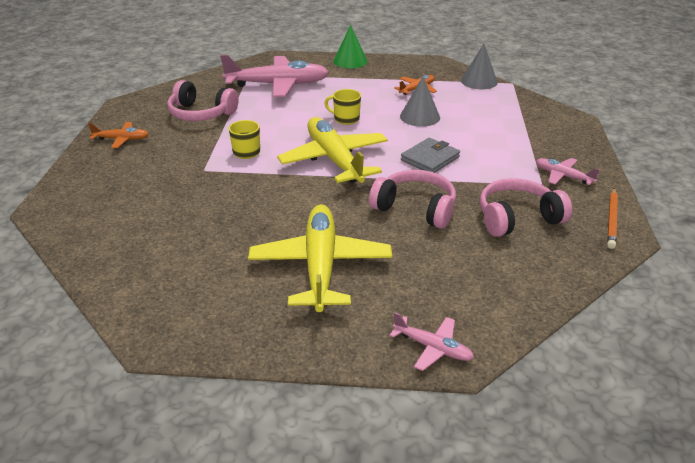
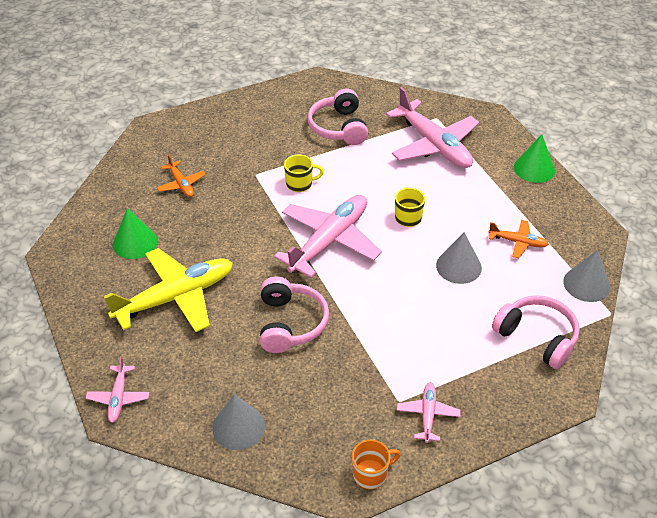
camera: 60 degrees right, 10 degrees up
(121, 139) = (264, 109): orange plane -> orange plane (181, 184)
(210, 270) = (135, 242): none -> green cone
(335, 160) = (329, 241): yellow plane -> pink plane
(430, 158) = (382, 303): grey wallet -> none
(517, 218) = (323, 399): pink headphones -> pink headphones (537, 337)
(522, 275) = (238, 427): none -> grey cone
(612, 220) = (371, 474): orange pencil -> orange mug

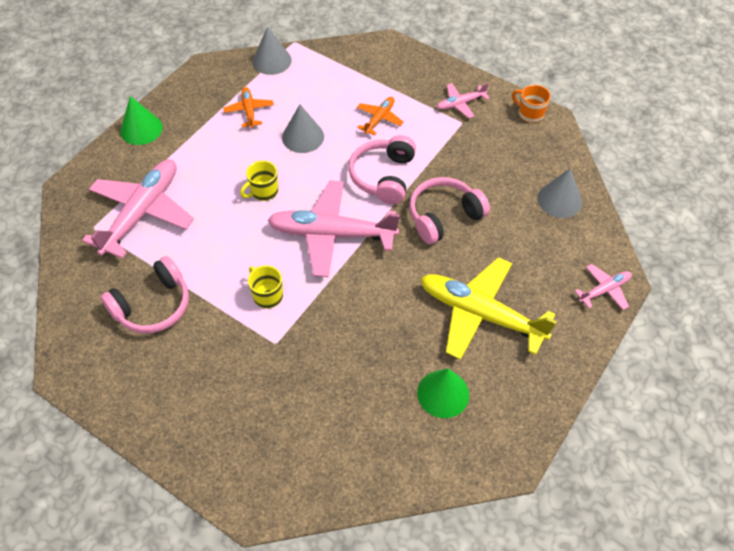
camera: 120 degrees left, 10 degrees up
(181, 184) = (333, 406): orange plane -> orange plane (379, 119)
(537, 337) = (346, 71): pink headphones -> pink headphones (383, 176)

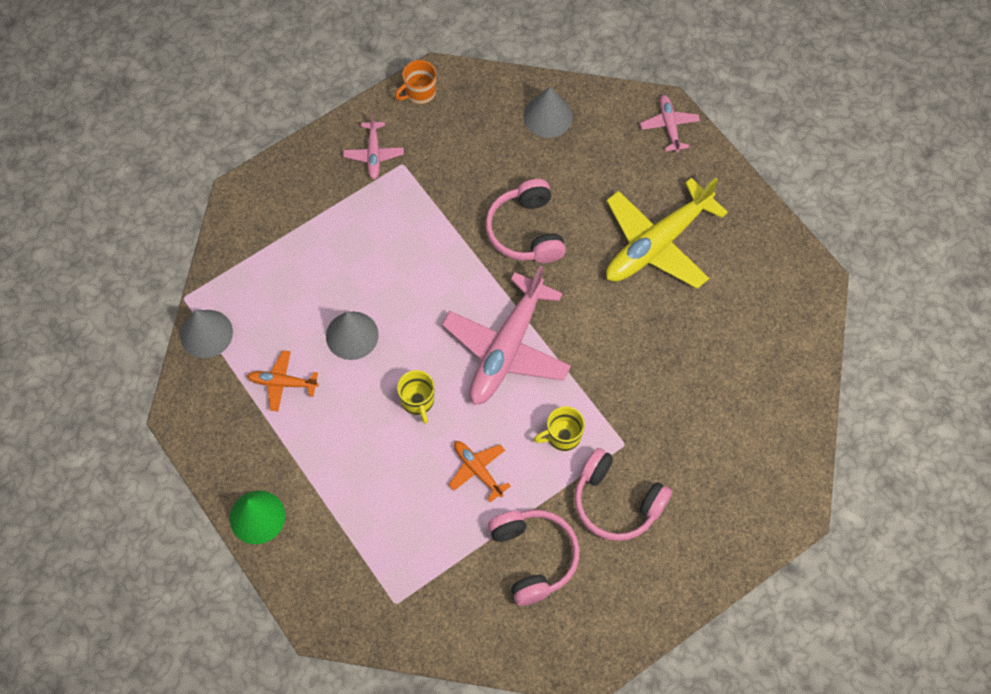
camera: 70 degrees left, 10 degrees up
(142, 213) = (396, 543): pink plane -> none
(379, 119) = (360, 245): orange plane -> orange plane (478, 470)
(383, 176) = (447, 270): pink headphones -> pink headphones (616, 502)
(443, 393) = (732, 309): green cone -> none

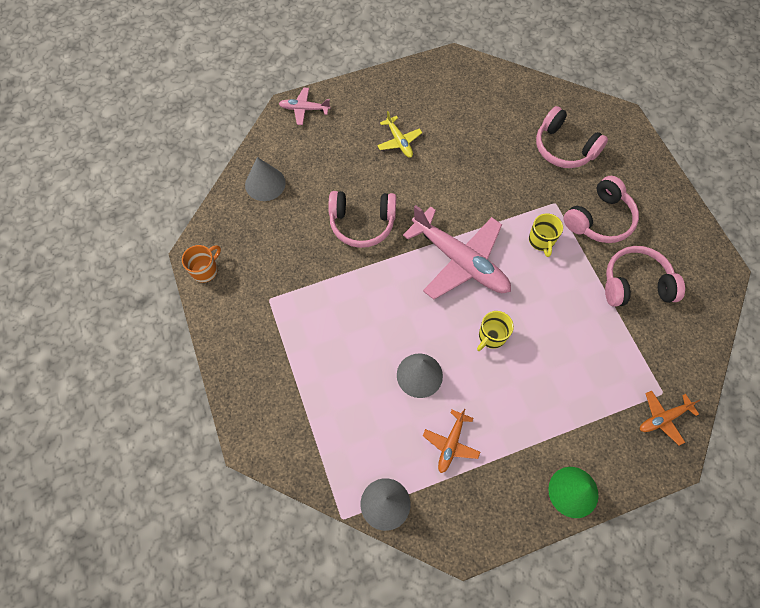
camera: 75 degrees left, 0 degrees up
(373, 154) = (251, 319): pink plane -> none
(418, 401) = (491, 336): yellow mug -> yellow mug turned 135 degrees clockwise
(419, 93) = (205, 270): orange mug -> orange mug turned 120 degrees counterclockwise
(478, 470) = (559, 306): orange plane -> orange plane (663, 418)
(657, 243) = (399, 141): yellow plane -> yellow plane, size x0.48
(715, 443) = (564, 148): none -> pink headphones

